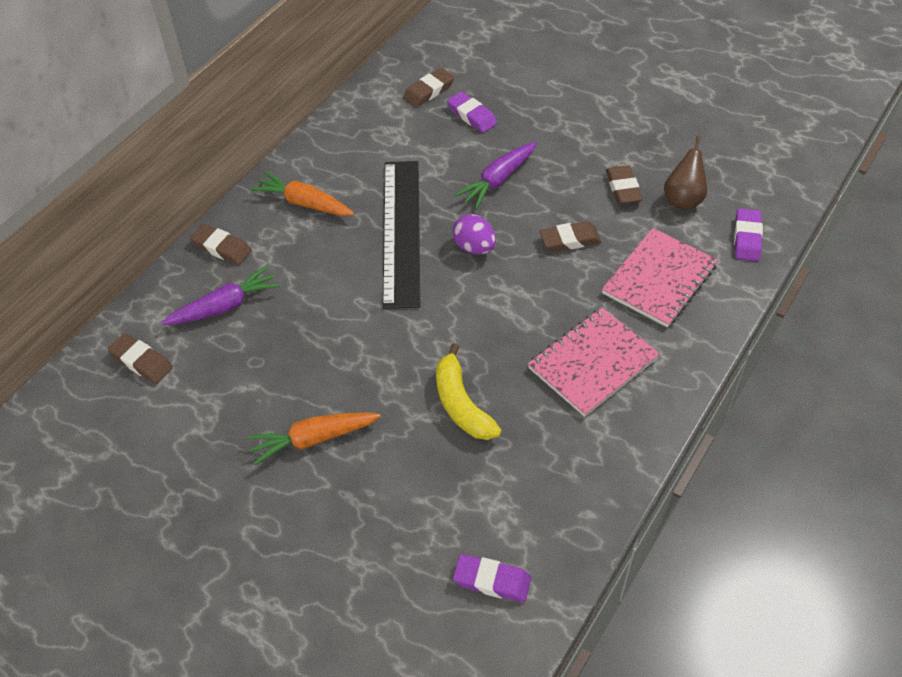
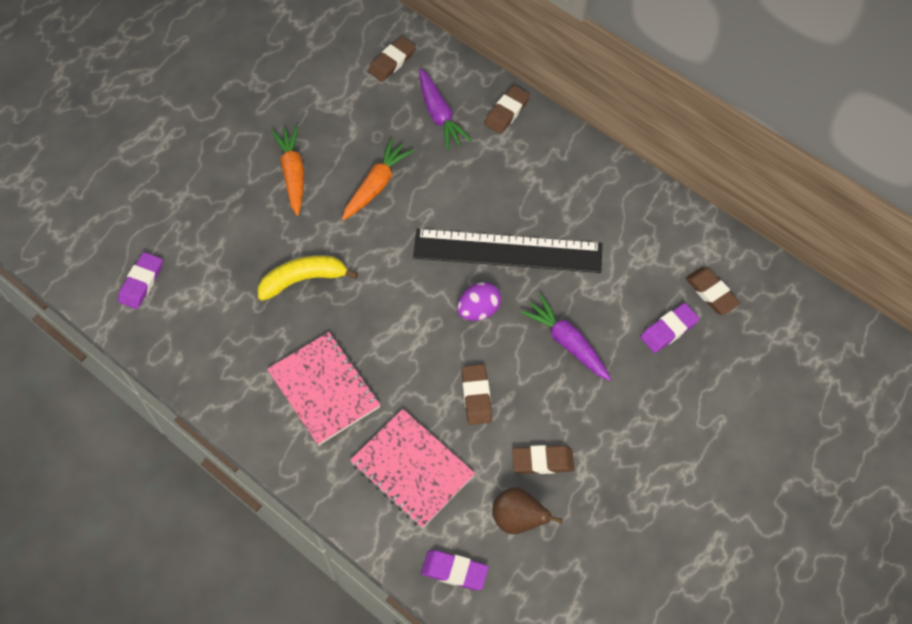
camera: 95 degrees right, 10 degrees up
(304, 203) = (554, 174): orange carrot -> orange carrot (376, 185)

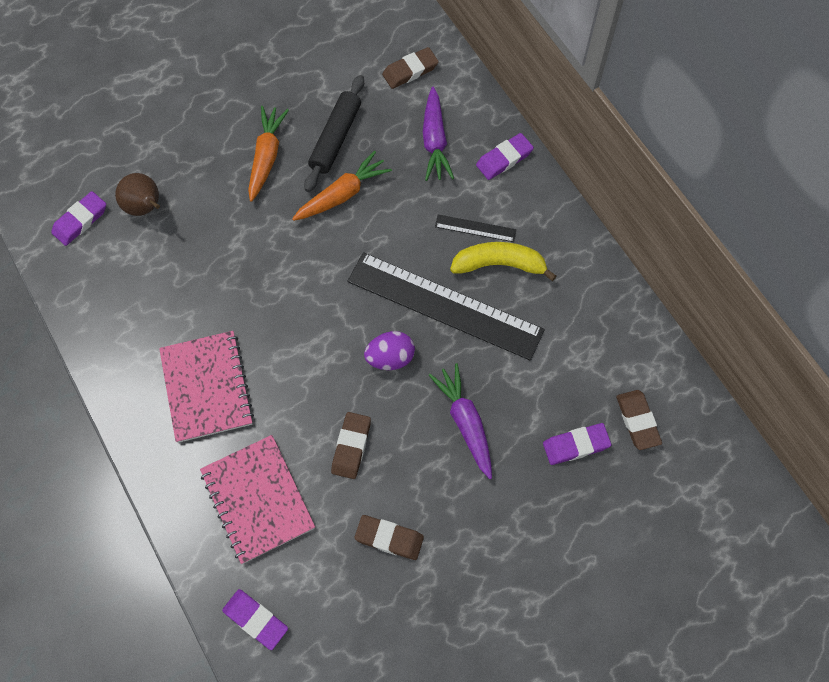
camera: 20 degrees right, 5 degrees up
(303, 280) = (232, 268): yellow banana -> yellow banana (499, 265)
(349, 139) = (335, 138): none -> black rolling pin
(506, 178) = (475, 228): none -> black ruler
(507, 112) = (504, 159): brown eraser -> purple eraser
(518, 519) = (340, 589): brown pear -> brown pear (145, 207)

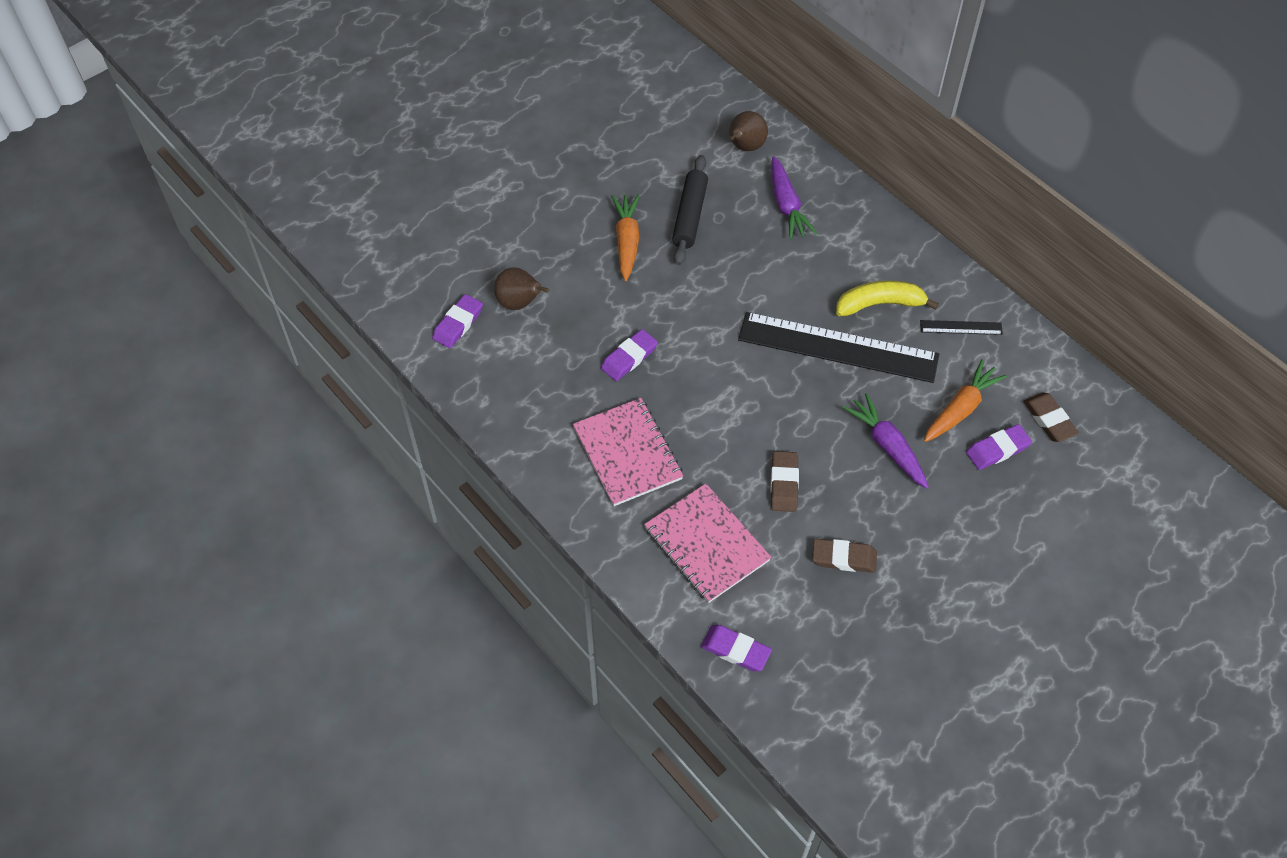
camera: 10 degrees left, 10 degrees down
(342, 194) = (710, 264): orange carrot -> orange carrot (960, 409)
(390, 358) = (799, 401): purple egg -> none
(410, 71) = (745, 147): brown eraser -> brown pear
(475, 228) = (848, 276): black ruler -> black ruler (961, 327)
(504, 159) = (858, 212): purple eraser -> purple eraser (629, 358)

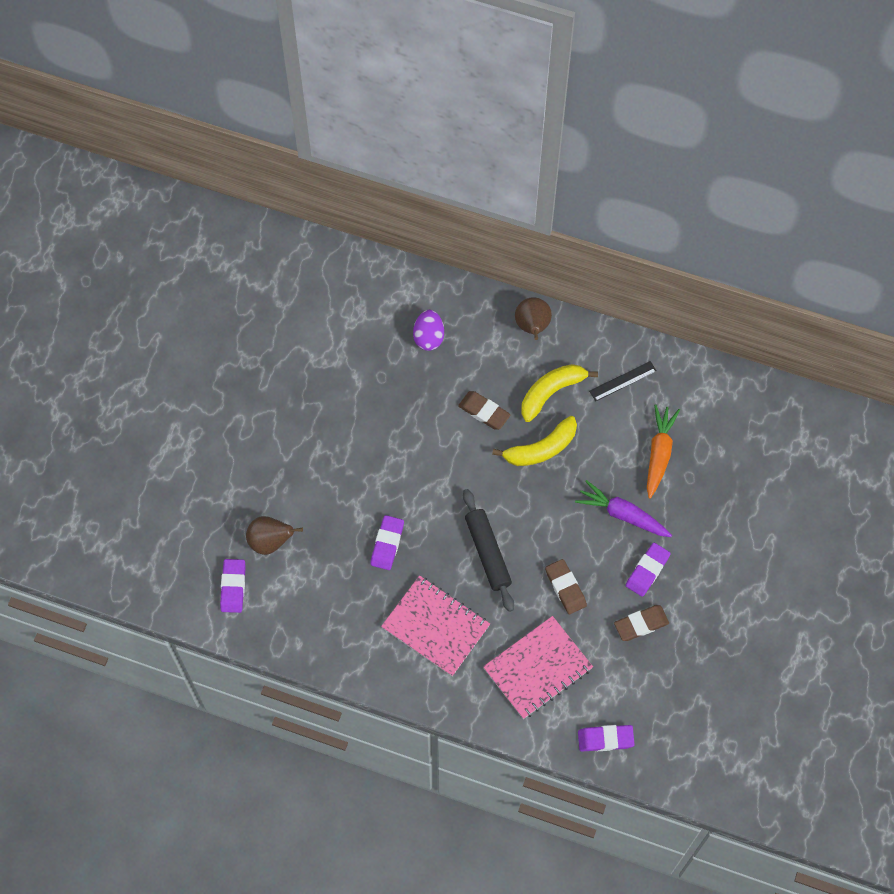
camera: 30 degrees left, 10 degrees up
(627, 241) = (321, 439): orange carrot -> none
(689, 216) = (357, 388): black rolling pin -> black rolling pin (487, 553)
(706, 544) = (537, 668): pink notebook -> pink notebook turned 60 degrees counterclockwise
(745, 147) = (363, 297): brown pear -> brown pear (532, 326)
(786, 205) = (428, 337): purple carrot -> purple egg
(838, 347) = (541, 448): black ruler -> yellow banana
(997, 450) = (703, 474): purple eraser -> purple eraser (647, 571)
(1049, 420) = (726, 428): brown eraser -> brown eraser (484, 412)

